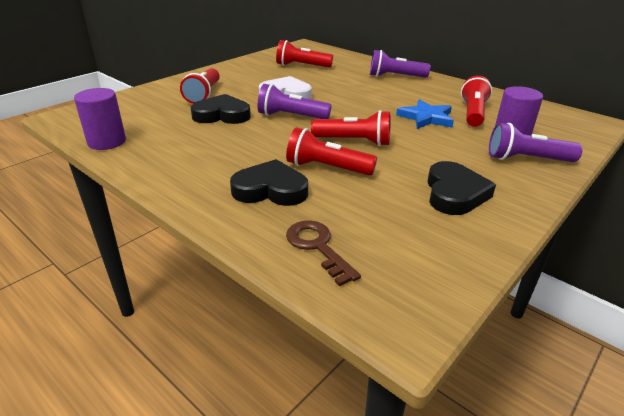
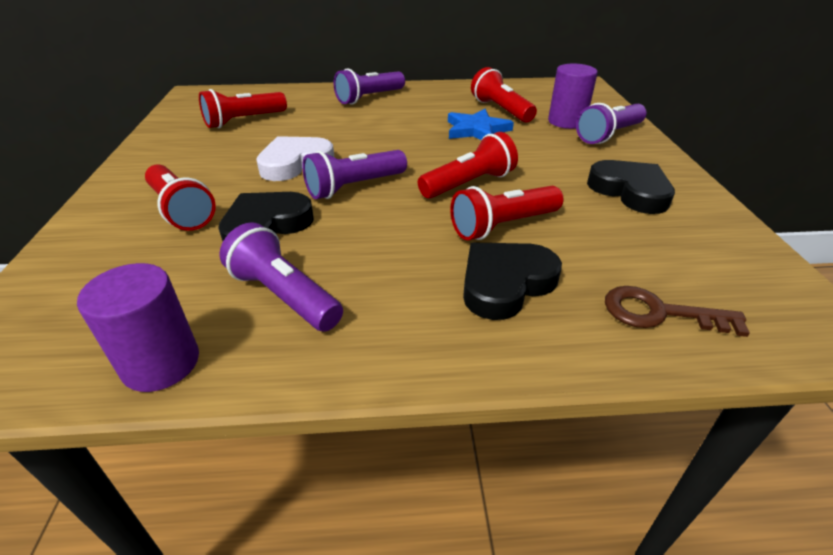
camera: 45 degrees left, 5 degrees up
(178, 143) = (284, 295): none -> purple flashlight

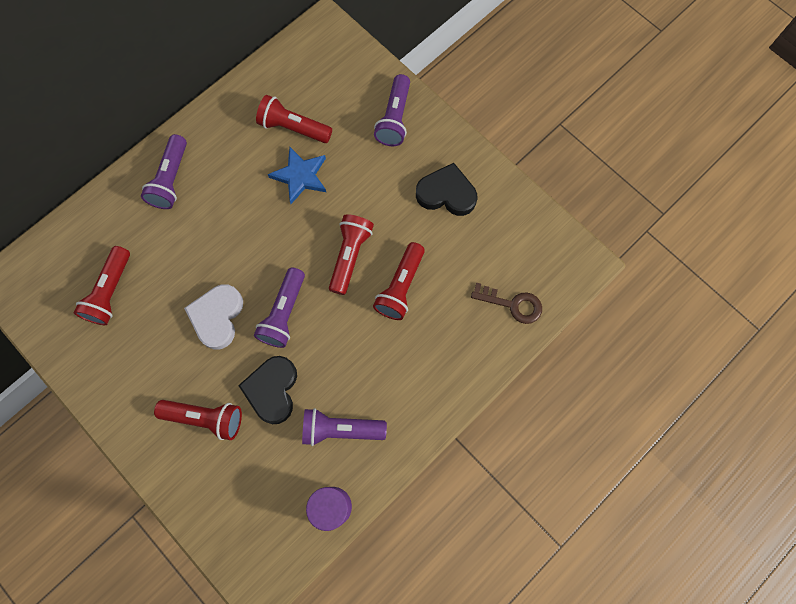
camera: 40 degrees left, 35 degrees up
(505, 283) = (435, 336): black heart -> none
(566, 121) = (354, 115): purple cylinder -> none
(659, 313) = (512, 304): brown key -> brown key turned 135 degrees counterclockwise

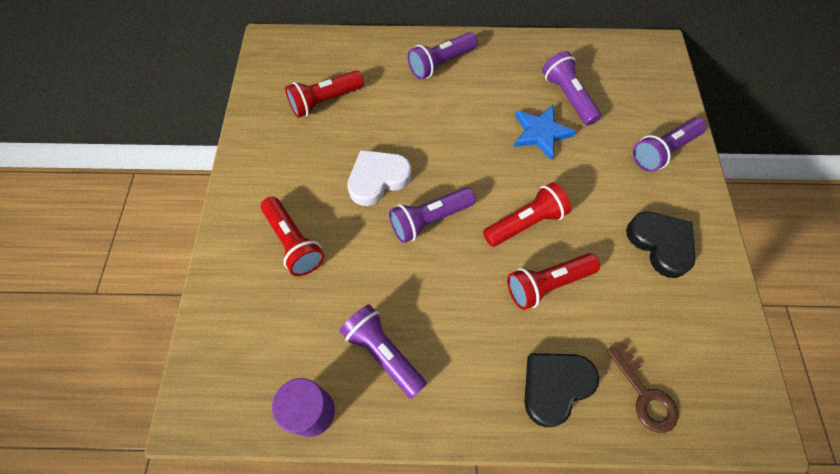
camera: 45 degrees right, 10 degrees down
(272, 390) = (362, 269): black heart -> black heart (555, 386)
(293, 128) = (568, 97): red flashlight -> purple flashlight

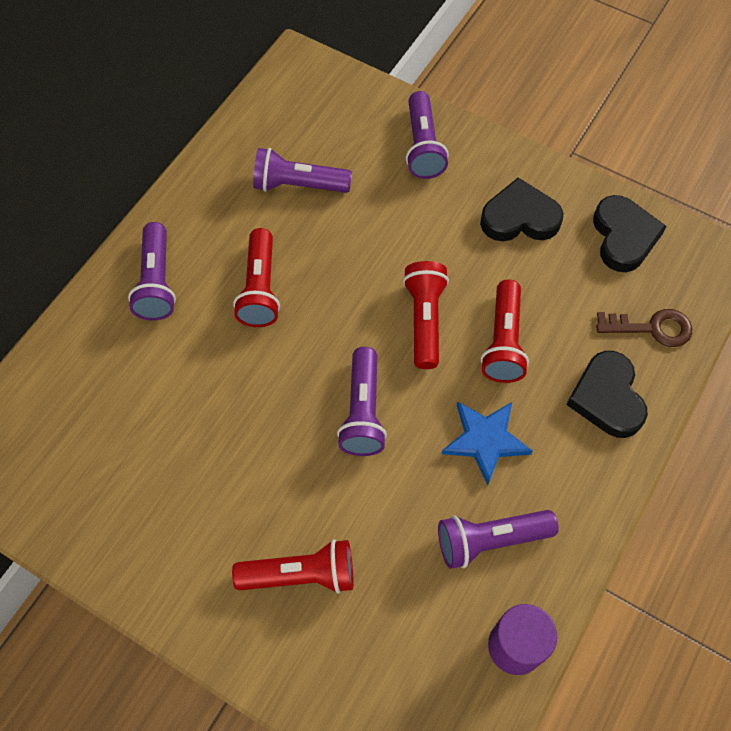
camera: 60 degrees left, 0 degrees up
(325, 101) = (116, 442): red flashlight -> red flashlight (260, 288)
(378, 179) = (274, 438): white heart -> none
(540, 133) = (327, 239): blue star -> blue star (485, 440)
(710, 331) = (623, 237): none -> black heart

